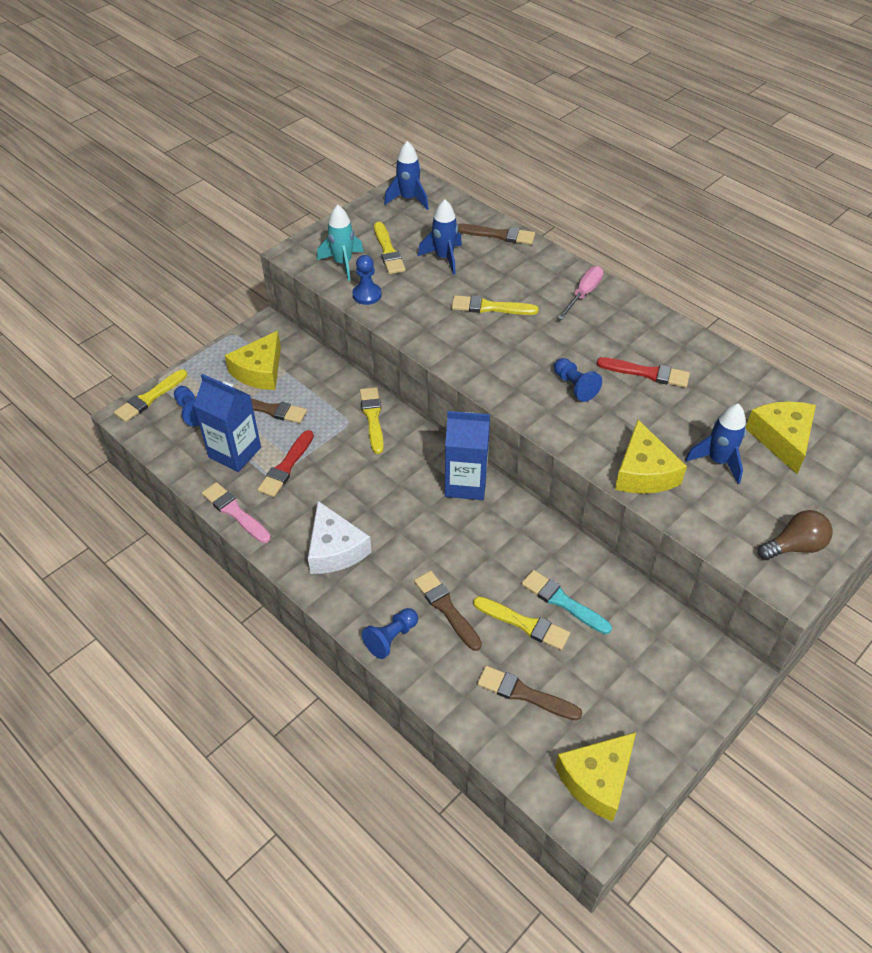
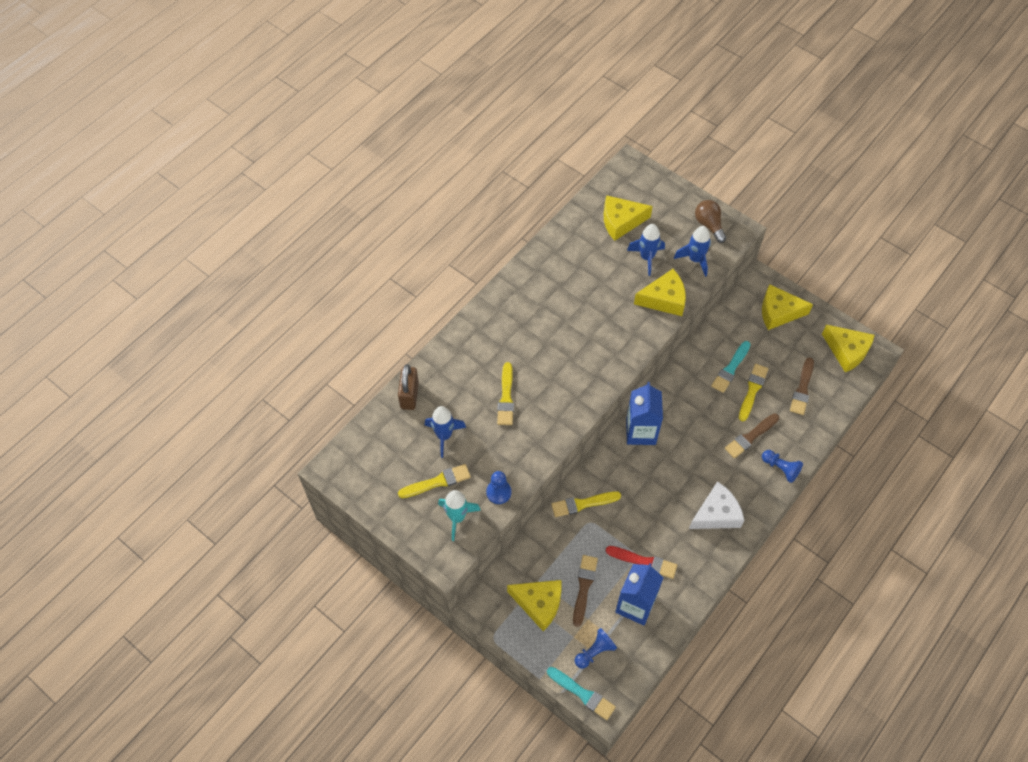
camera: 95 degrees left, 10 degrees up
(150, 398) = (582, 694): yellow brush -> turquoise brush
(235, 512) = (695, 592): pink brush -> none
(408, 199) = (357, 473): blue rocket -> blue rocket (695, 260)
(498, 235) = (409, 395): brown brush -> brown padlock
(574, 386) = (588, 338): blue pawn -> none
(583, 294) = (484, 332): pink screwdriver -> none
(647, 373) = (568, 293): red brush -> none
(670, 686) = (778, 312): none -> yellow cheese

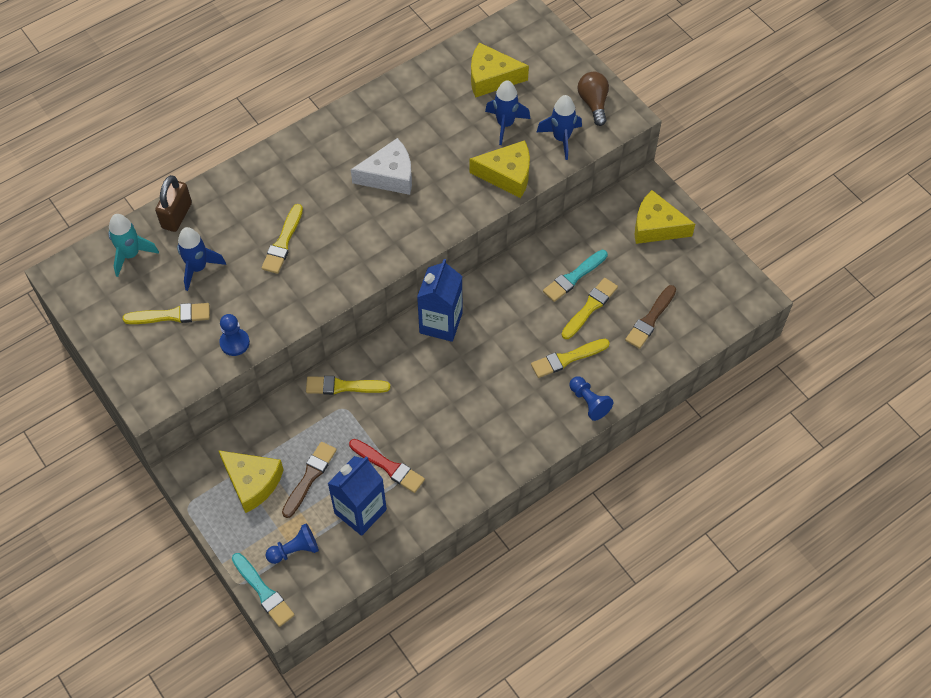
camera: 15 degrees right, 0 degrees up
(457, 518) = (178, 359): turquoise rocket -> turquoise rocket (131, 255)
(716, 514) = (493, 434): white cheese -> white cheese (389, 176)
(750, 437) = (567, 359): brown brush -> yellow brush
(847, 351) = (722, 289): yellow cheese -> none

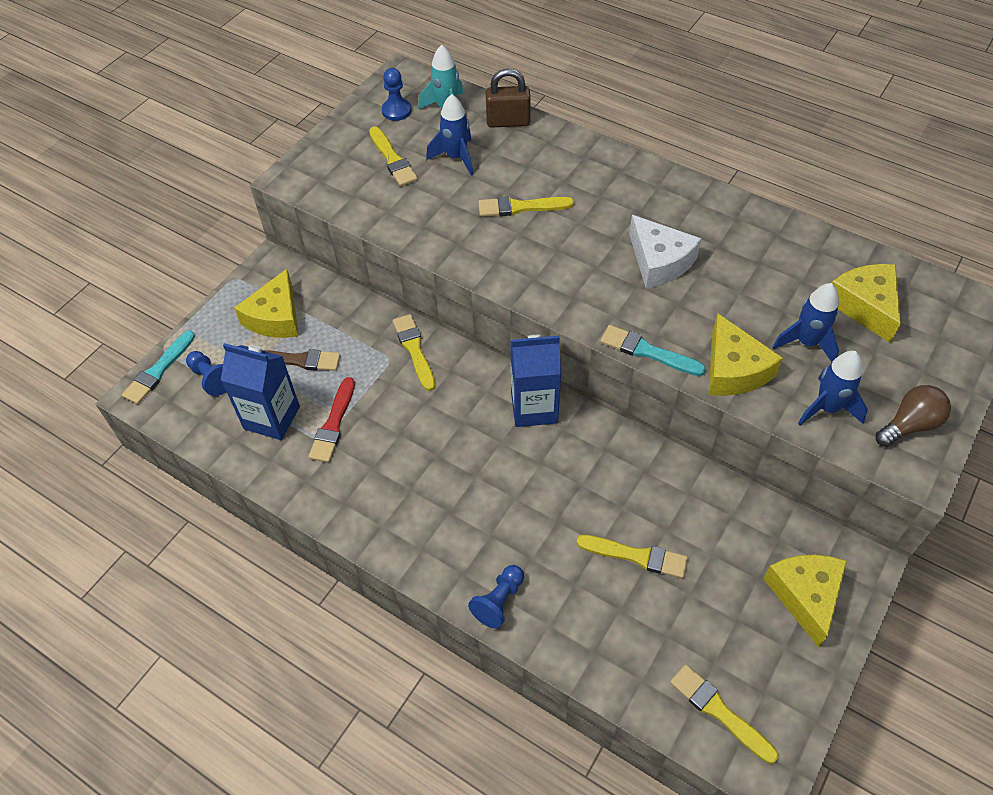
camera: 70 degrees right, 5 degrees down
(234, 343) = (382, 214): blue pawn -> blue pawn (396, 111)
(567, 359) = (549, 555): yellow brush -> yellow brush (719, 711)
(574, 277) = (670, 522): turquoise brush -> turquoise brush (647, 351)
(650, 319) = (657, 636): brown brush -> none

